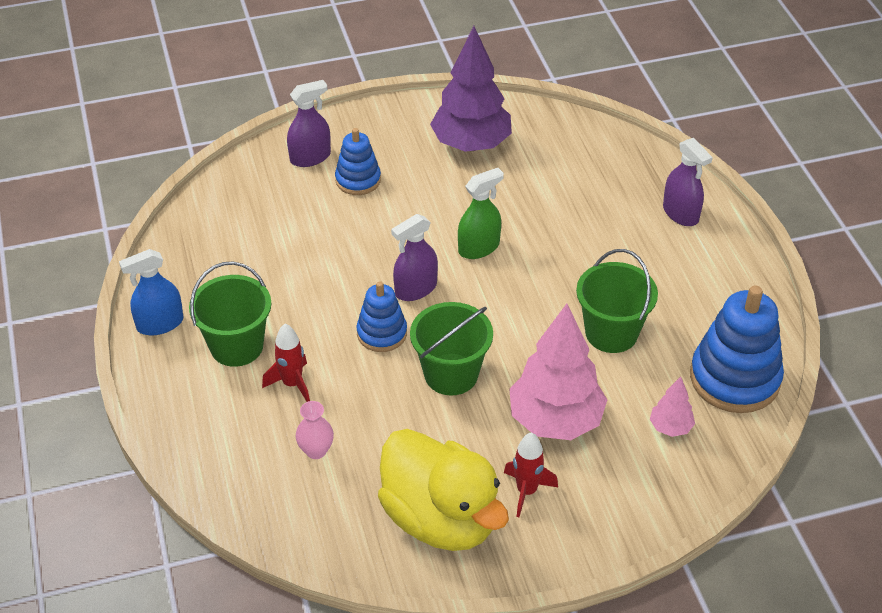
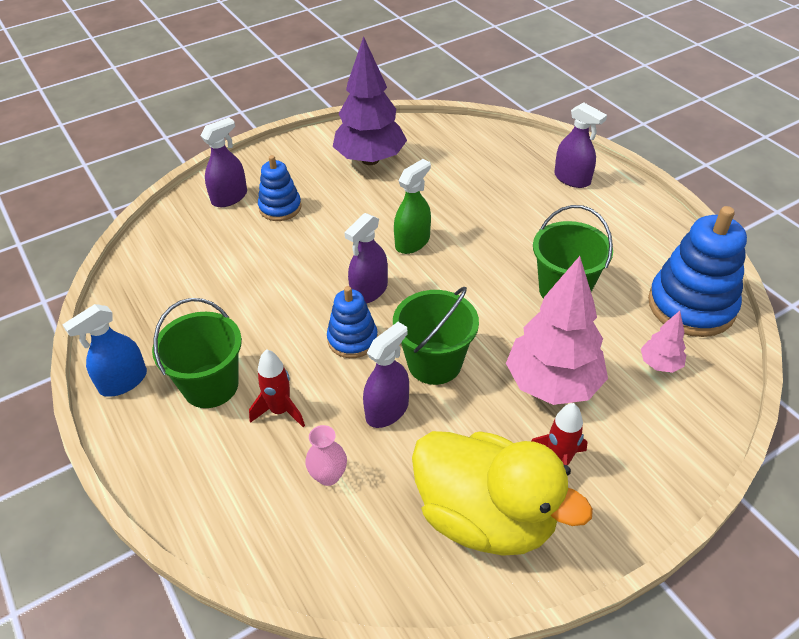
camera: 15 degrees left, 0 degrees up
(389, 407) = (387, 410): none -> purple spray bottle

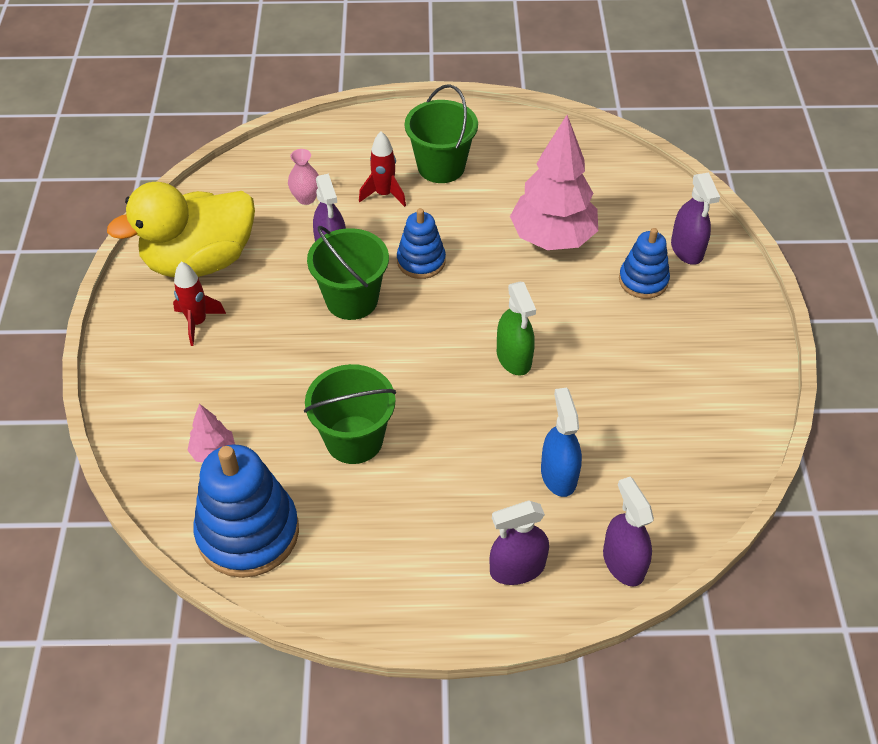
camera: 120 degrees right, 5 degrees up
(123, 381) = (484, 125): blue spray bottle -> blue spray bottle (558, 475)
(369, 291) = (470, 296): purple spray bottle -> purple spray bottle (623, 562)
(370, 160) = (685, 388): purple tree -> none
(552, 384) = (264, 363): pink tree -> pink tree (552, 238)

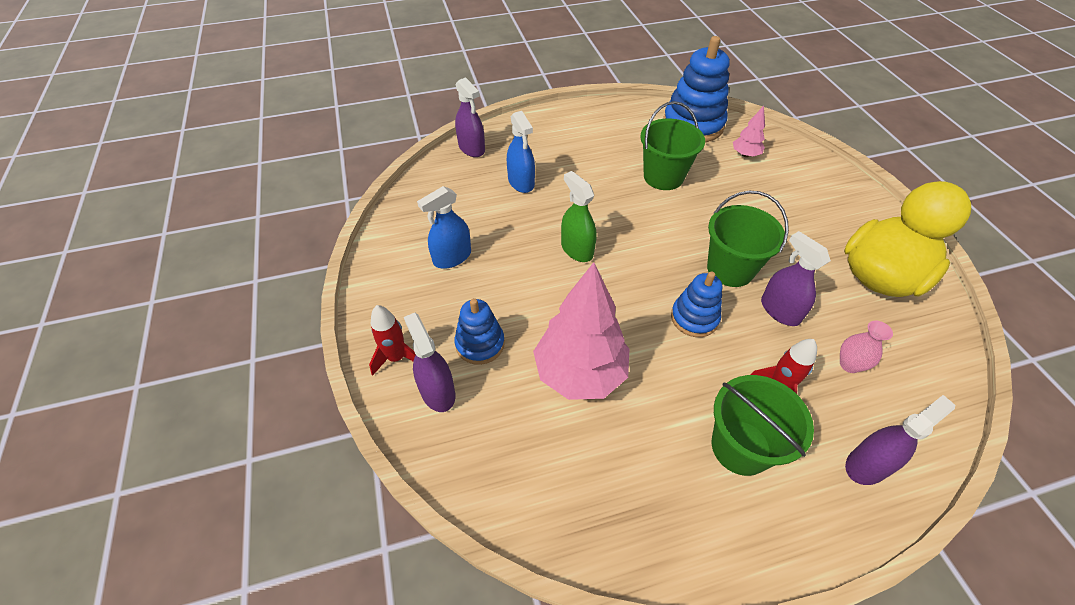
camera: 165 degrees right, 0 degrees up
(197, 322) = (831, 226): red rocket -> red rocket (397, 358)
(517, 568) = (533, 136): purple spray bottle -> purple spray bottle (867, 465)
(666, 379) = (452, 257): none -> blue spray bottle

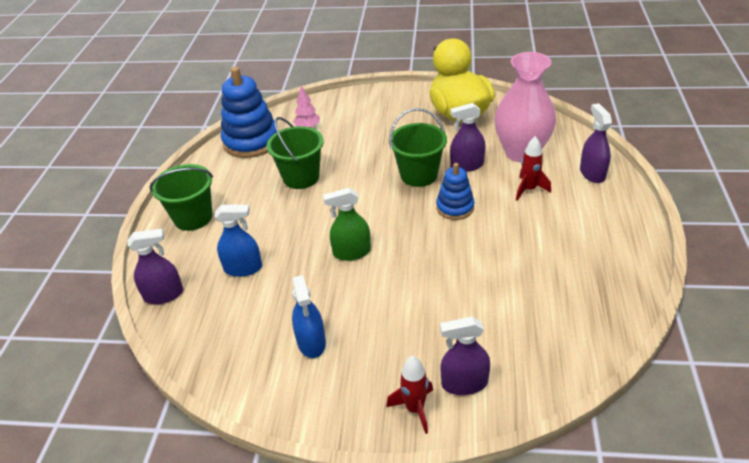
camera: 65 degrees left, 10 degrees down
(480, 344) = (425, 342): blue stacking toy -> none
(580, 373) = (479, 285): pink tree -> none
(740, 447) = (566, 221): green bucket -> green bucket (193, 217)
(849, 364) = (521, 152): pink vase -> pink vase, size x2.41

